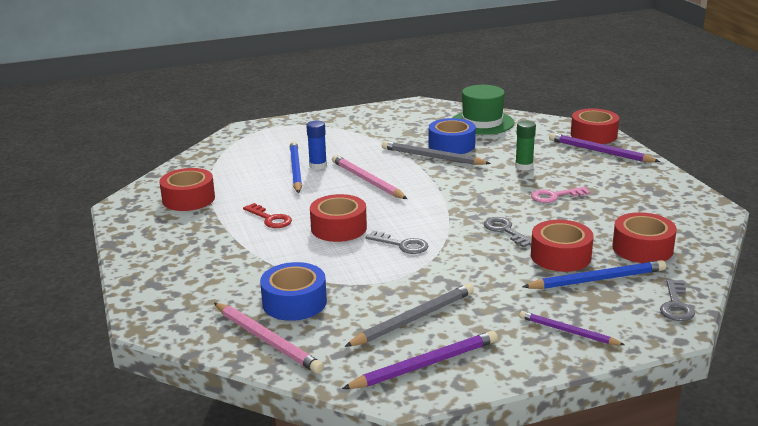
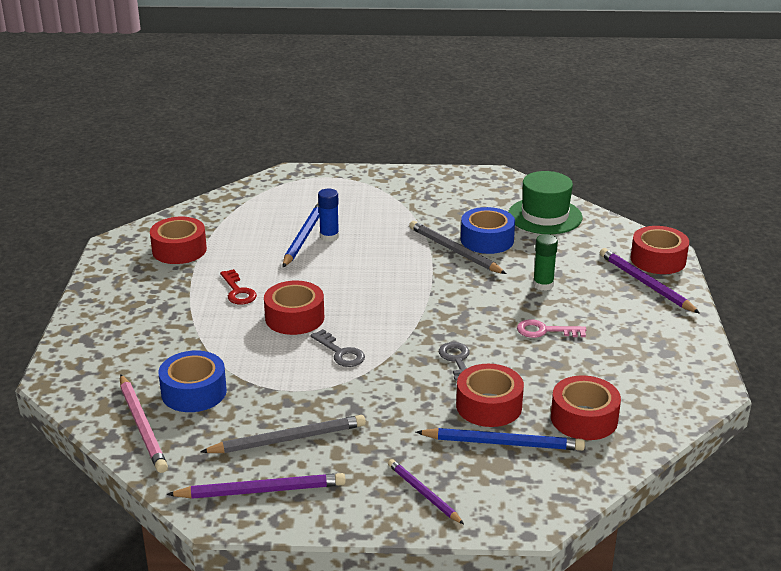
camera: 20 degrees right, 5 degrees up
(367, 180) = (365, 266): pink pencil -> none
(676, 305) = (559, 494): grey key -> none

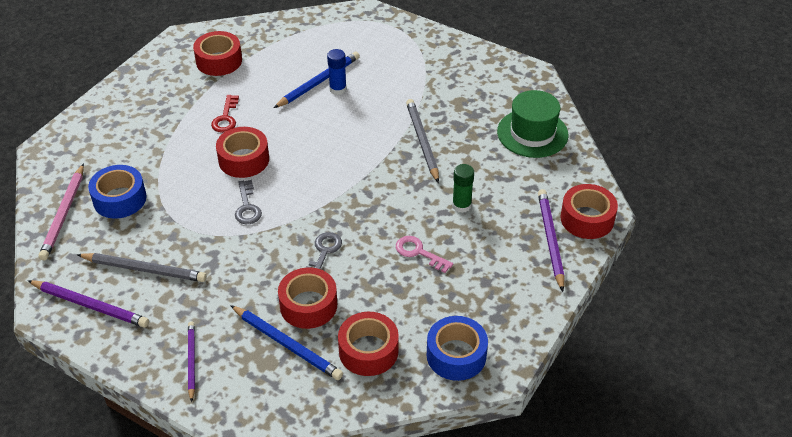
camera: 30 degrees right, 15 degrees up
(487, 240) = (459, 140): blue tape -> blue tape (456, 355)

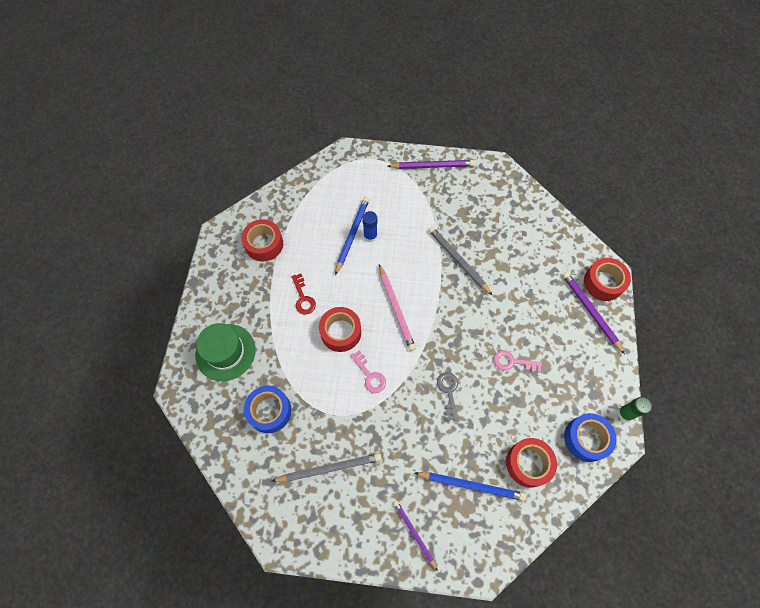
camera: 25 degrees left, 20 degrees up
(64, 214) = (234, 445): pink pencil -> pink pencil (396, 308)
(90, 305) = (309, 521): purple pencil -> purple pencil (432, 166)
(247, 207) = (370, 375): grey key -> pink key
(308, 305) = (465, 444): red tape -> none
(461, 205) = (517, 307): green glue stick -> green glue stick (625, 413)
(532, 133) = (527, 221): green hat -> green hat (225, 352)

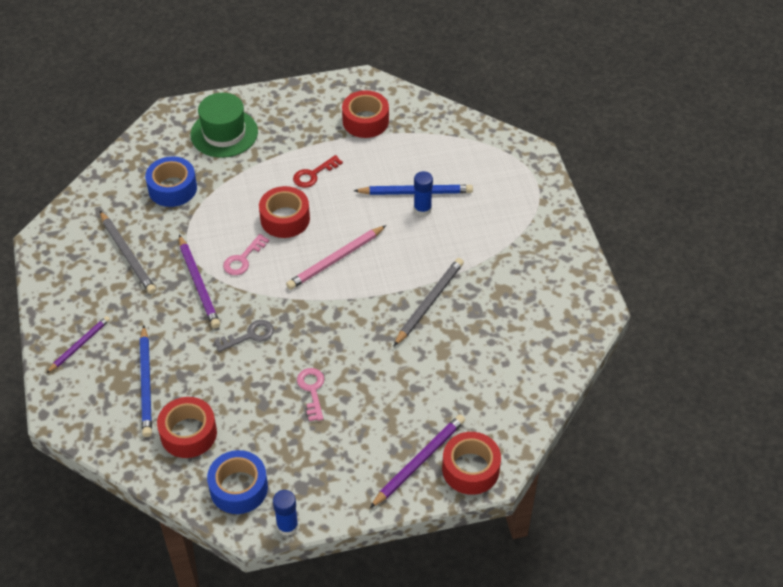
camera: 70 degrees right, 15 degrees down
(432, 166) = (558, 241): purple pencil -> purple pencil (198, 284)
(625, 413) = (287, 526): green glue stick -> blue glue stick

